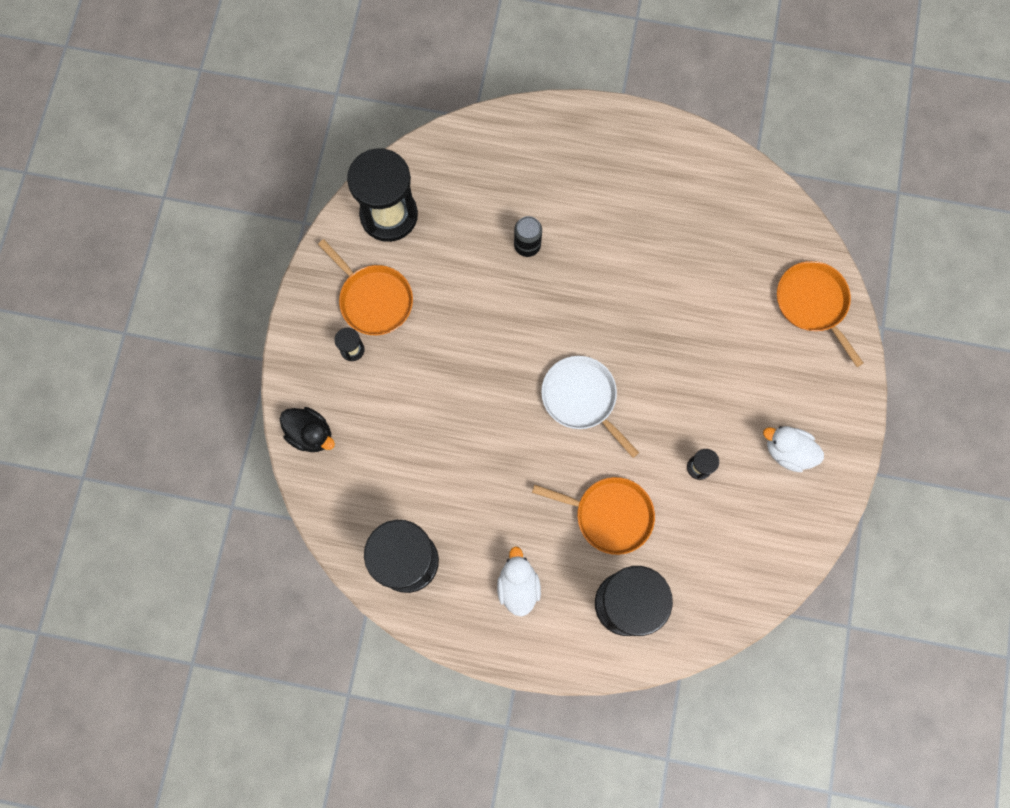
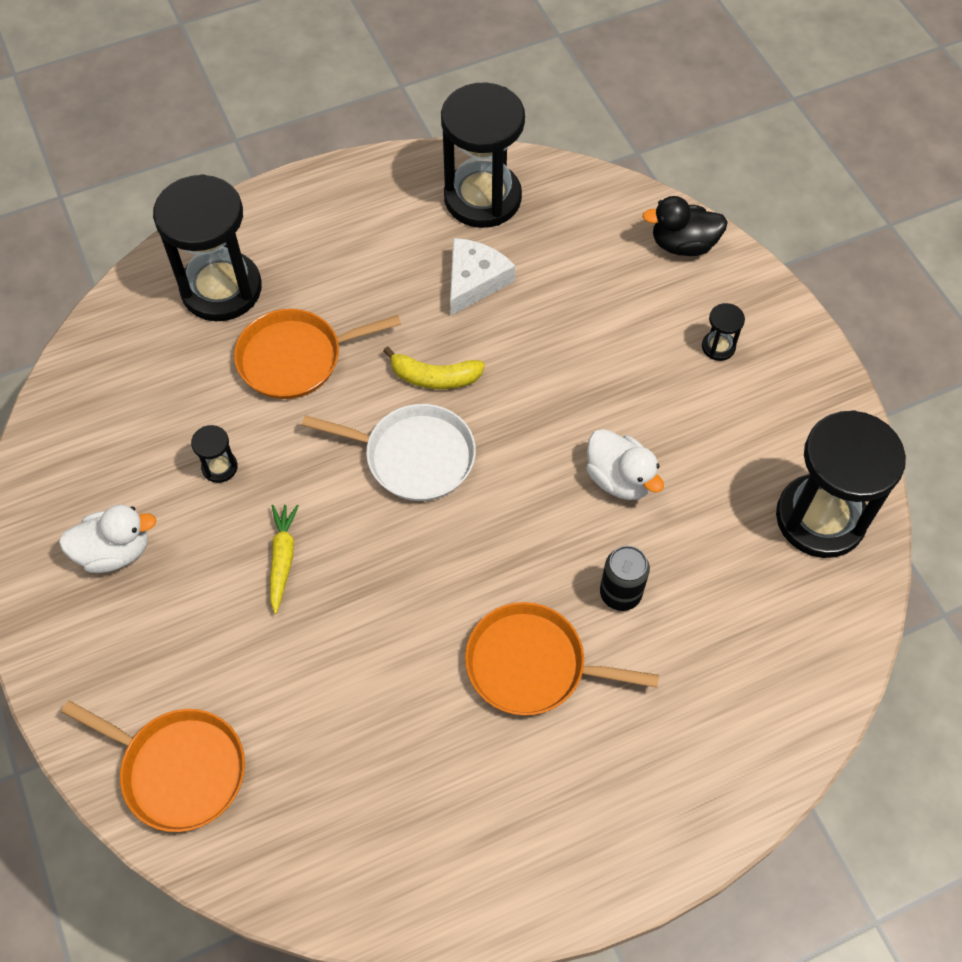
camera: 145 degrees right, 15 degrees down
(373, 299) = (745, 412): orange pan -> orange pan (532, 665)
(460, 497) = (474, 280): none -> white cheese
(518, 586) = (350, 241): white duck -> white duck (619, 479)
(534, 443) = (434, 377): none -> yellow banana
(695, 384) = (282, 559): none -> yellow carrot

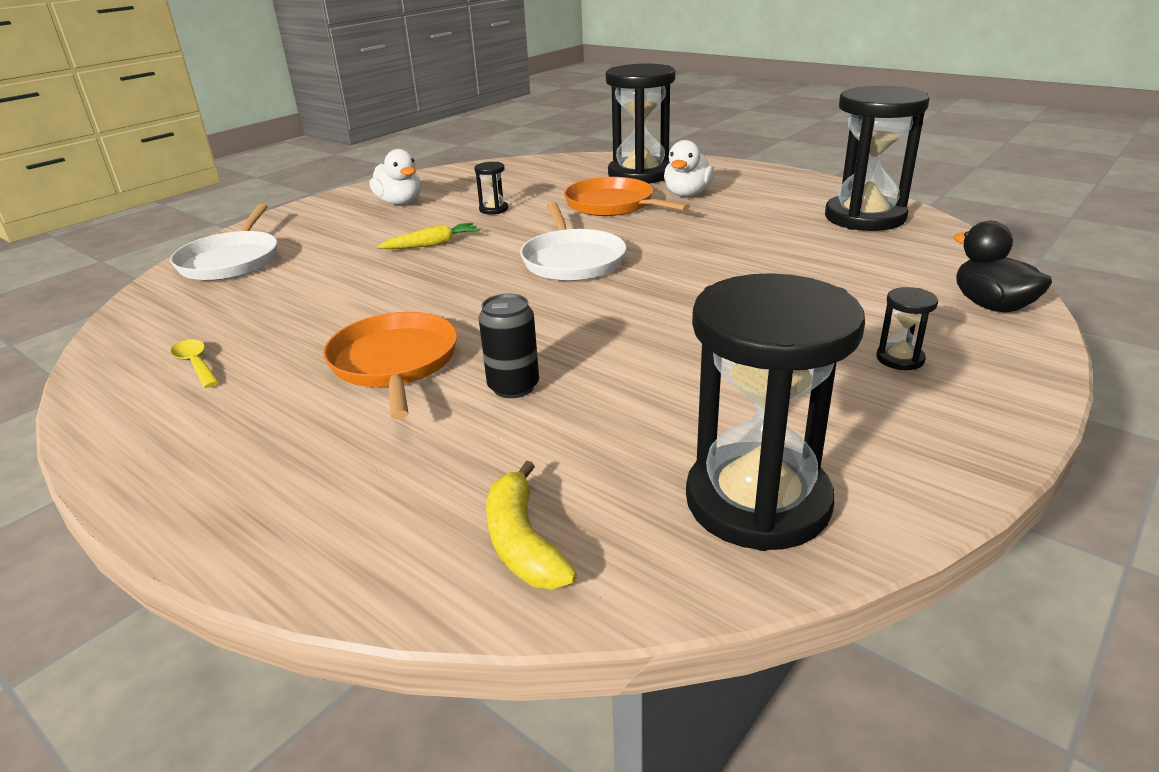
camera: 65 degrees right, 30 degrees down
(178, 769) = (231, 260): orange pan -> white pan
(434, 377) = (659, 247): yellow banana -> yellow banana (522, 543)
(435, 828) = (195, 364): none -> yellow spoon
(474, 280) = (778, 236): white cheese -> none
(619, 479) = (654, 349): white duck -> white duck (687, 194)

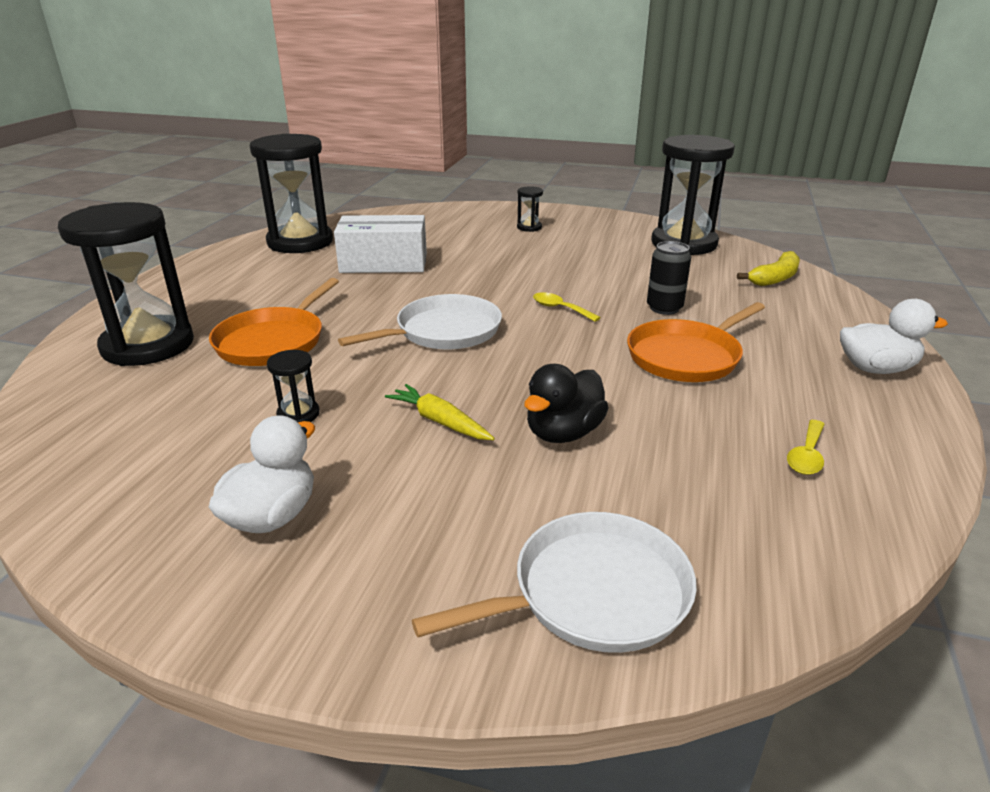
camera: 115 degrees left, 0 degrees up
(572, 321) = (560, 309): none -> yellow spoon
(687, 194) = (235, 309): white duck -> white duck (876, 369)
(773, 250) = (384, 263): none -> white box
(991, 306) = (447, 213): black duck -> black duck (563, 433)

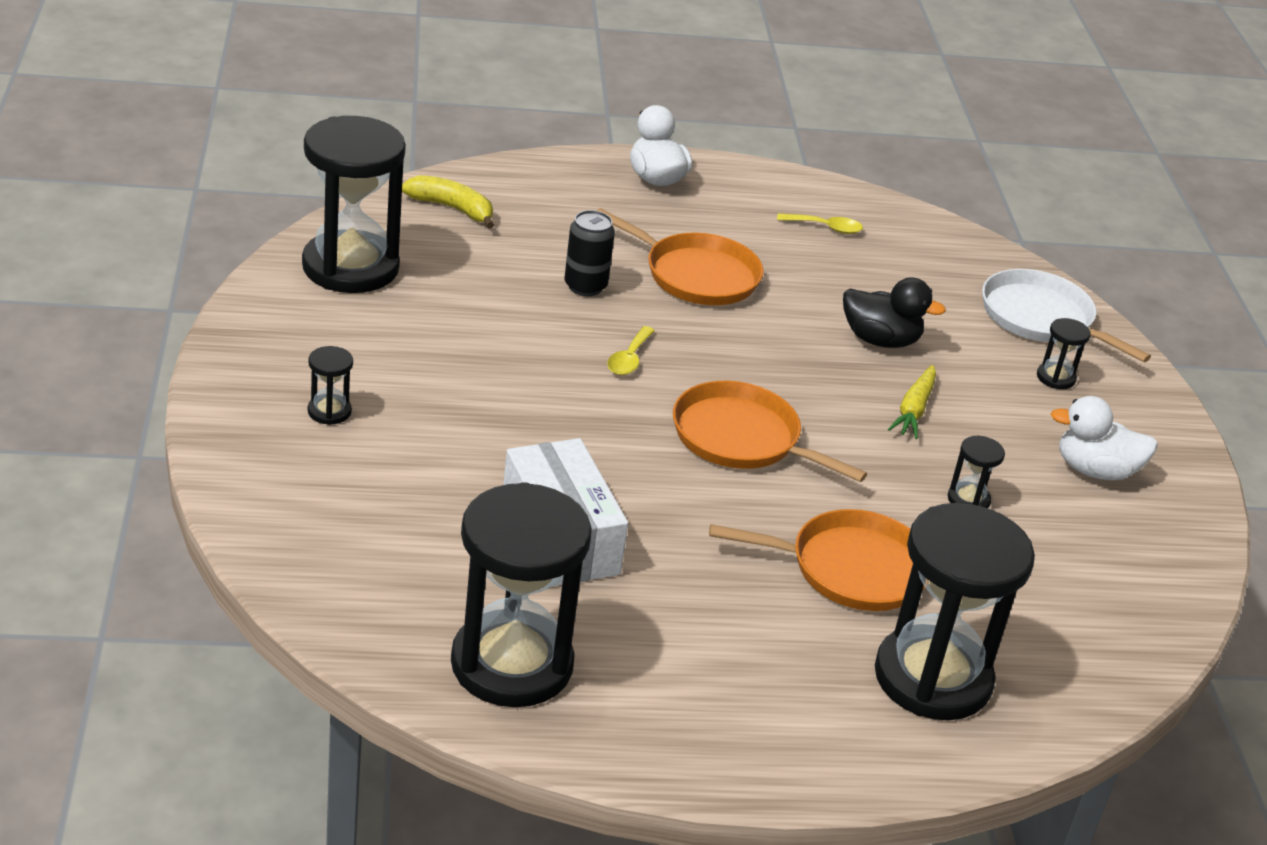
camera: 115 degrees left, 5 degrees up
(443, 331) = (742, 438): white pan -> orange pan
(452, 552) = (1055, 378): none -> black hourglass

